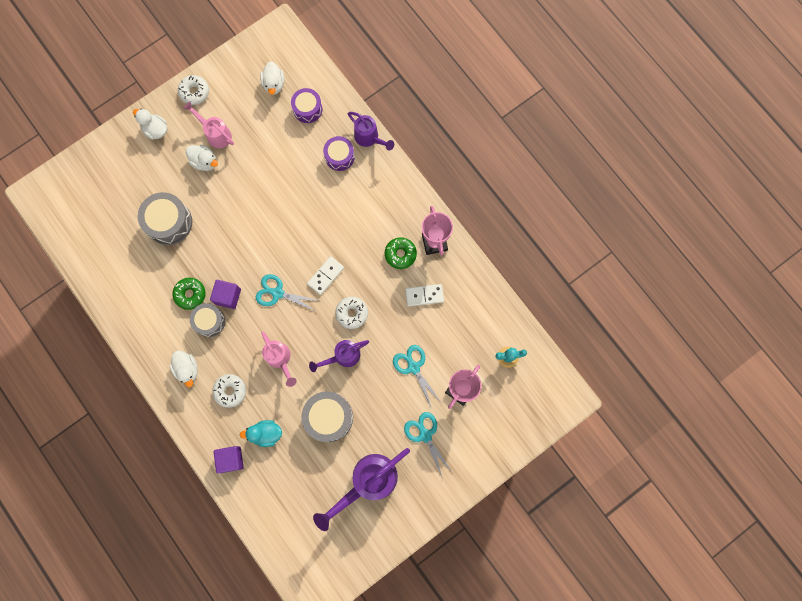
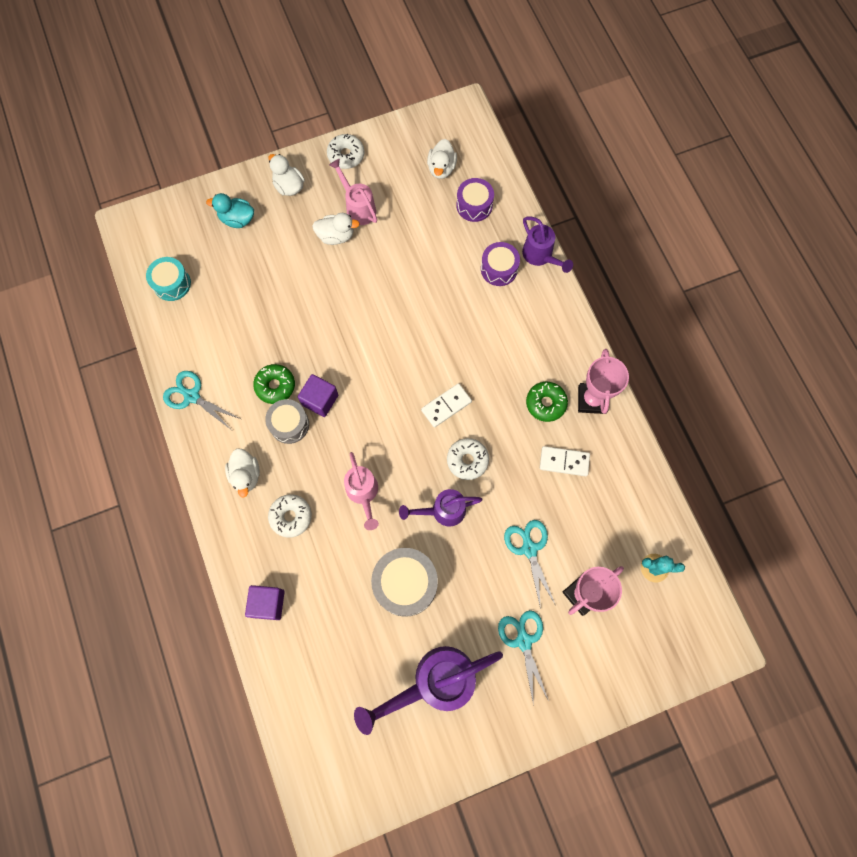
camera: 15 degrees right, 5 degrees down
(85, 234) = (172, 284): none -> turquoise drum
(169, 222) = (274, 295): grey drum -> none
(205, 162) = (336, 236): white duck -> white duck turned 45 degrees counterclockwise
(266, 433) = (320, 583): turquoise duck -> turquoise duck (237, 219)
(277, 293) = (382, 412): turquoise scissors -> turquoise scissors (192, 396)

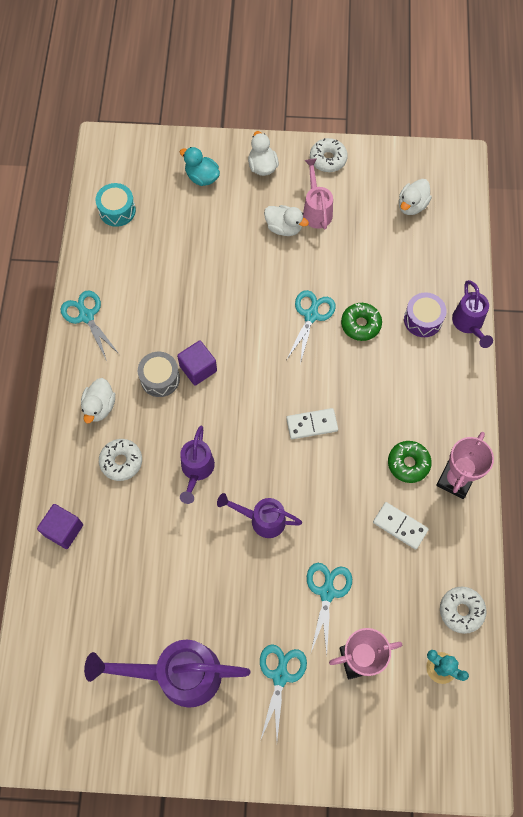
camera: 25 degrees right, 5 degrees down
(275, 386) = (164, 338): green donut -> green donut (360, 324)
(363, 493) = (196, 470): pink watering can -> purple watering can
(399, 307) = (311, 316): none -> turquoise scissors
(405, 583) = (195, 570): grey drum -> none
(467, 460) = (307, 483): white donut -> white donut (461, 611)
(474, 205) = (427, 252): purple drum -> none

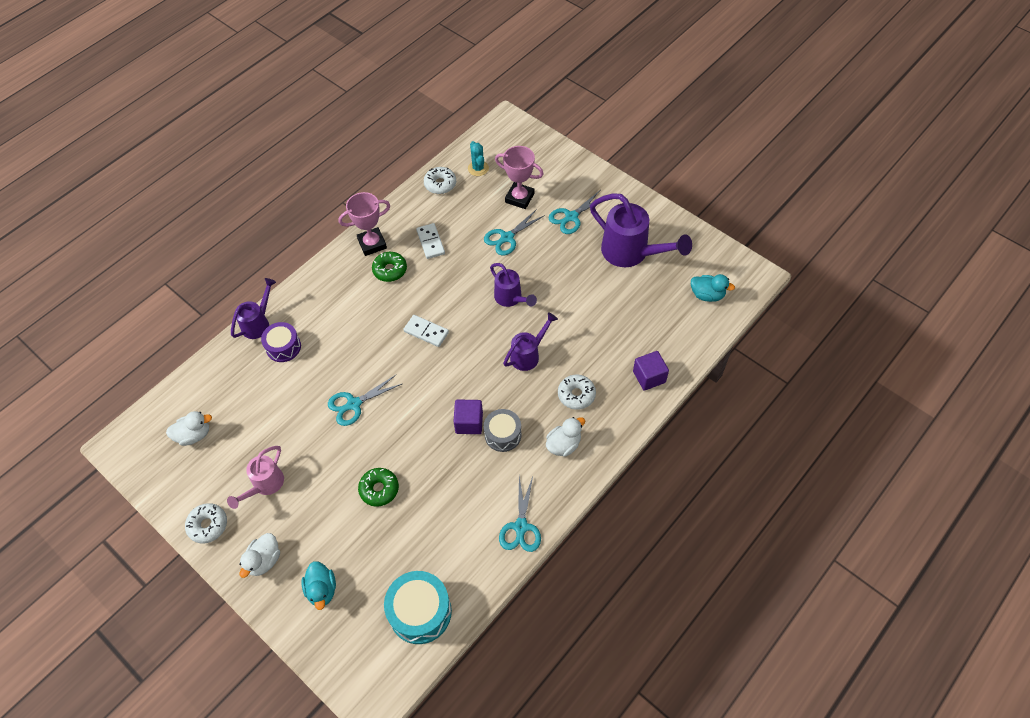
camera: 140 degrees left, 10 degrees down
(60, 677) = (707, 295): none -> turquoise duck
(117, 210) = (420, 612): turquoise drum -> turquoise drum, size x1.53
(284, 228) = (303, 489): white duck -> none
(360, 324) = (327, 373): green donut -> green donut (379, 489)

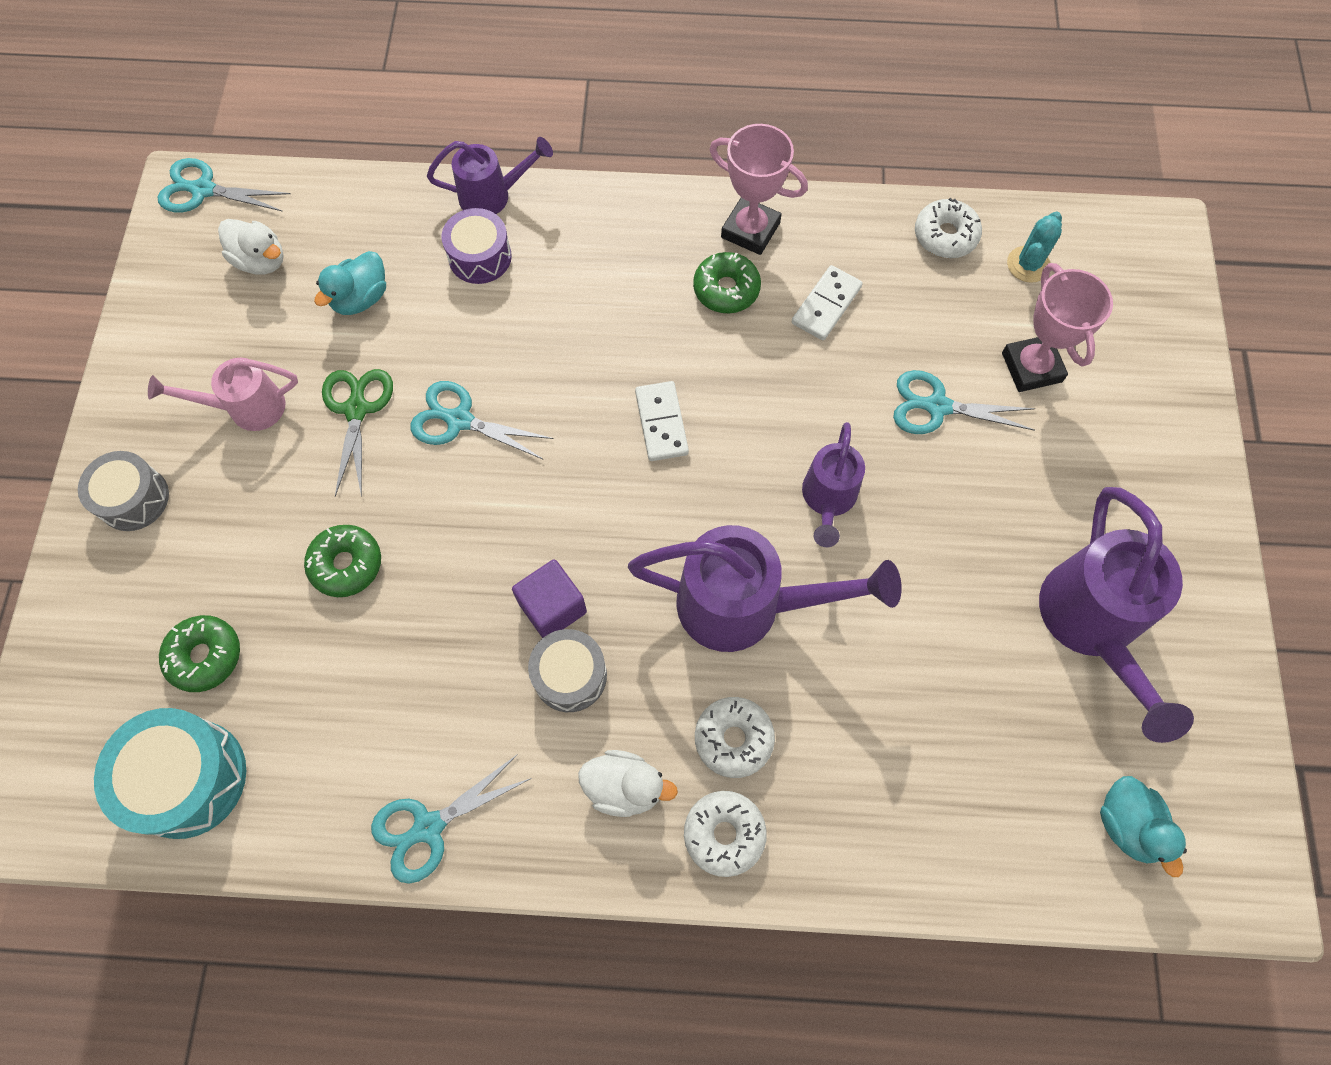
camera: 50 degrees right, 10 degrees up
(208, 525) = (140, 386): white donut -> white donut (724, 834)
(264, 560) = (134, 499): white duck -> grey drum
(310, 441) = (357, 410): none -> green scissors
(322, 590) = (137, 610): turquoise duck -> turquoise duck (361, 298)
(370, 572) = (205, 656): none -> green donut
(528, 355) = (746, 605): purple watering can -> purple watering can, size x1.72
(571, 217) = (1072, 474): turquoise scissors -> turquoise scissors (203, 190)
(649, 377) = (868, 839): purple cube -> none

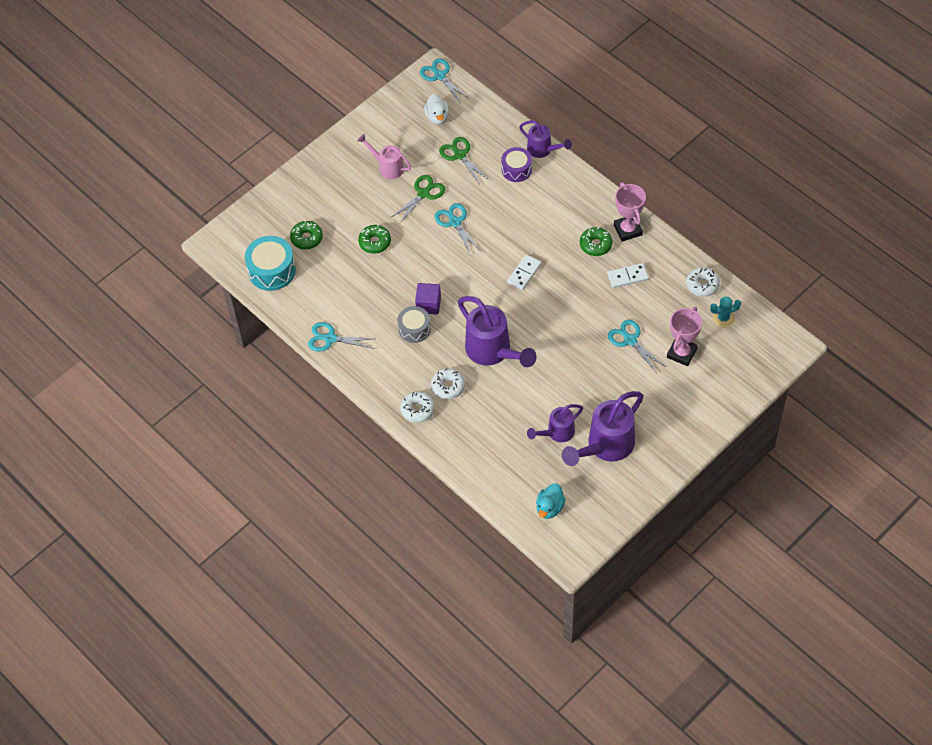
camera: 45 degrees right, 10 degrees down
(134, 499) = (326, 171): grey drum -> none
(361, 298) = (460, 155): turquoise duck -> green scissors
(624, 787) = (400, 373): white duck -> none
(828, 500) = (556, 340): purple watering can -> purple watering can (557, 433)

